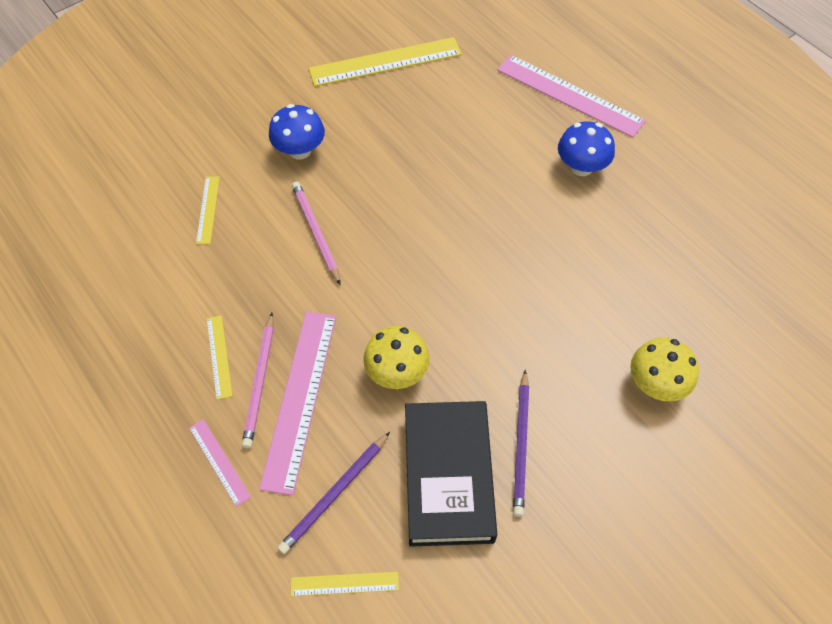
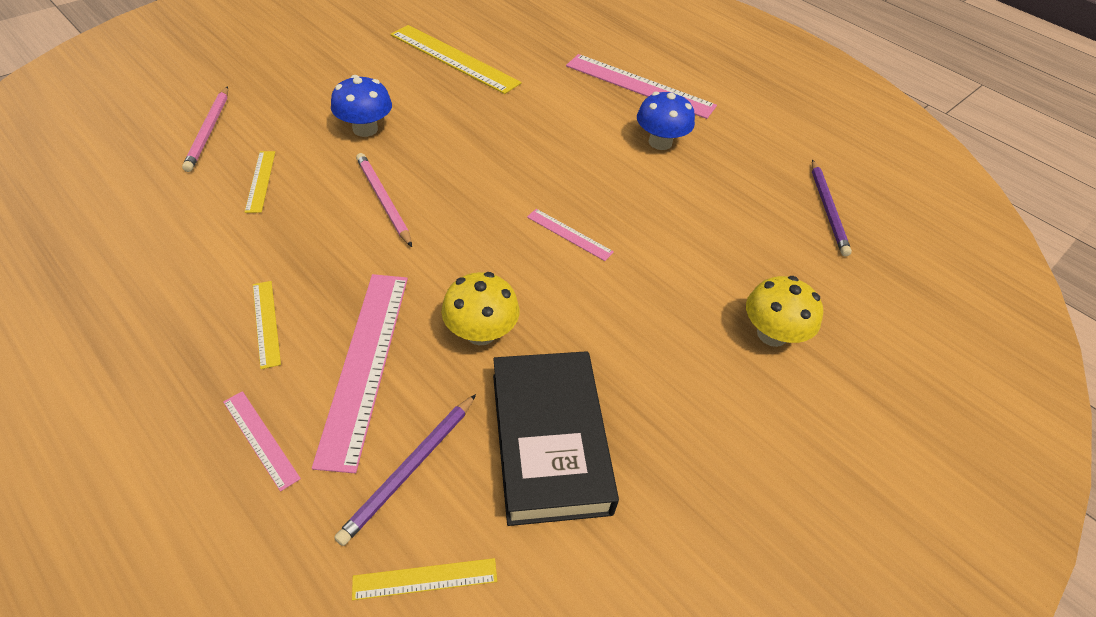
camera: 10 degrees left, 10 degrees down
(260, 382) = (316, 348): pink pencil -> pink pencil (209, 131)
(385, 62) = (454, 58): yellow ruler -> yellow ruler turned 60 degrees clockwise
(482, 273) = (569, 234): none -> pink ruler
(521, 444) = (632, 402): purple pencil -> purple pencil (827, 209)

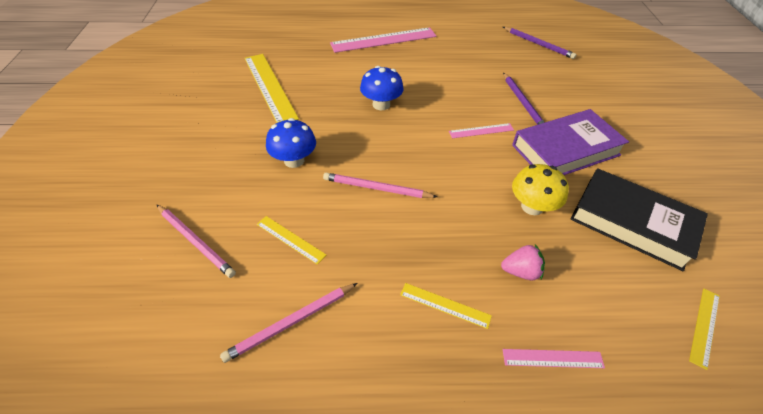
camera: 45 degrees left, 0 degrees up
(165, 232) = (291, 323): none -> pink pencil
(365, 364) = (521, 271): pink ruler -> pink strawberry
(410, 469) = (620, 293): purple pencil -> purple pencil (523, 103)
(454, 58) = (269, 87): yellow ruler -> yellow ruler turned 75 degrees clockwise
(623, 323) = (565, 150): none -> purple book
(660, 142) = (438, 60): blue mushroom -> blue mushroom (381, 104)
(772, 334) = (608, 108): yellow mushroom -> none

